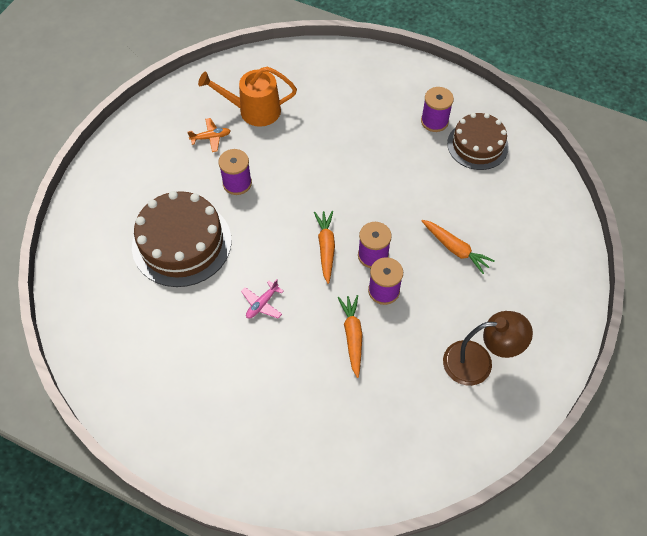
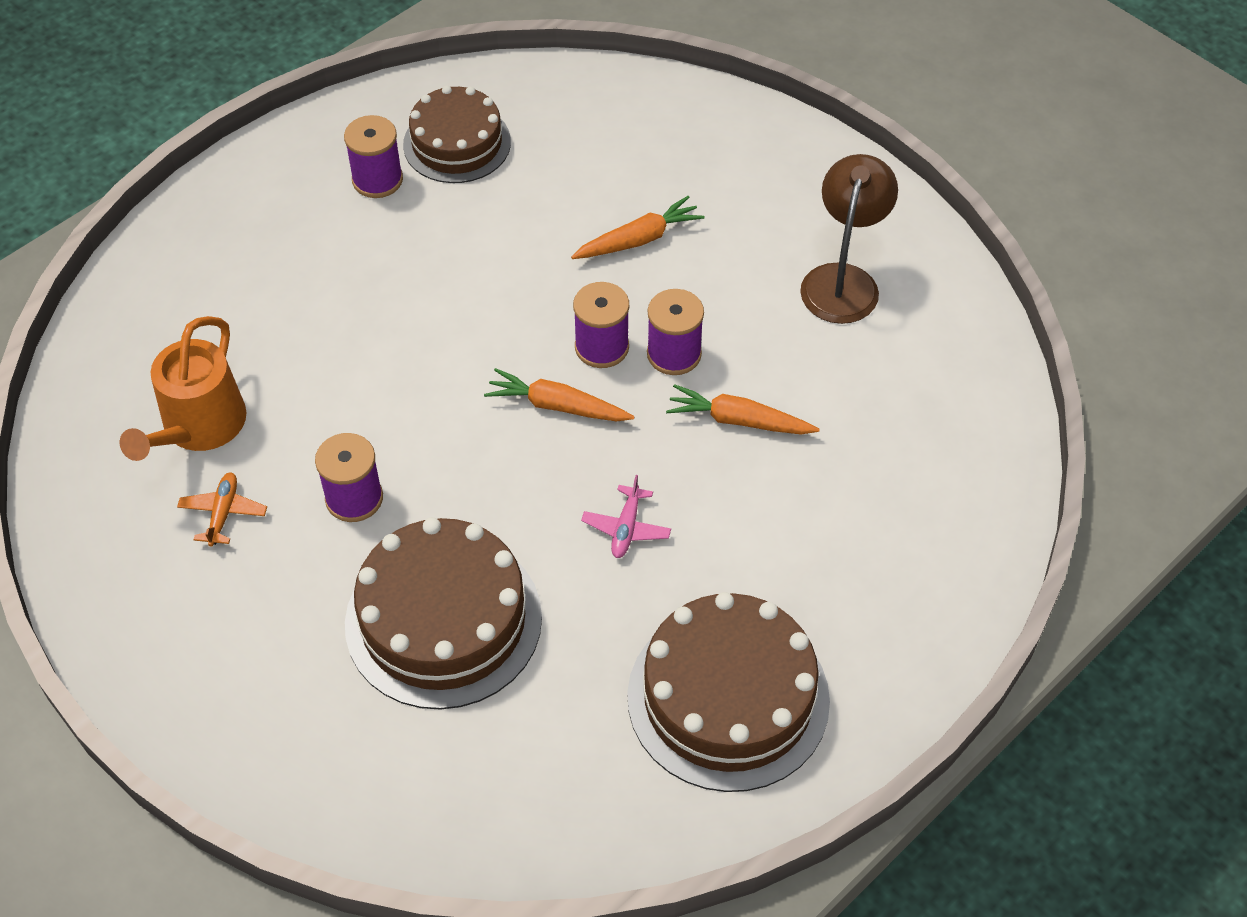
camera: 70 degrees left, 5 degrees down
(175, 383) = (728, 698): none -> brown cake
(262, 304) = (626, 528): pink plane -> pink plane turned 45 degrees clockwise

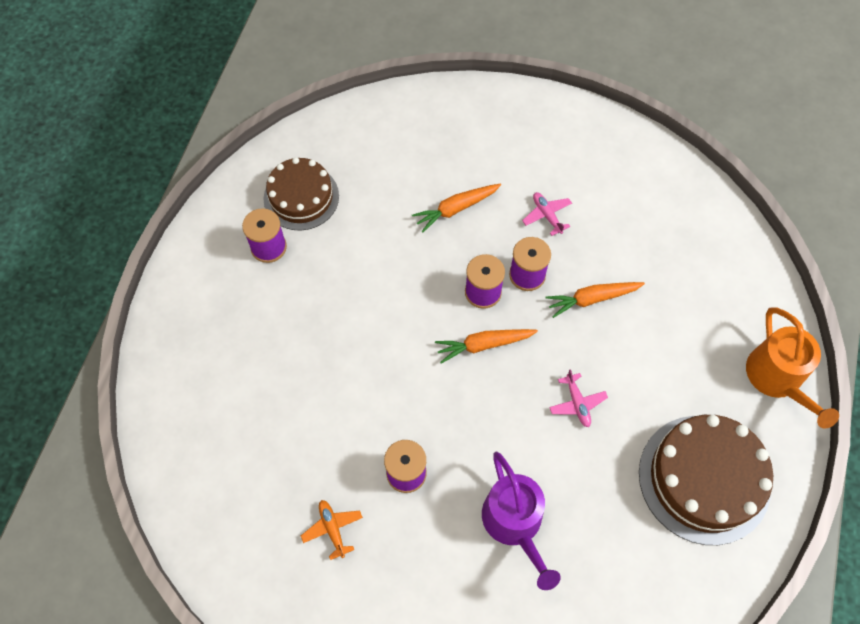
camera: 30 degrees left, 10 degrees up
(199, 426) = (275, 478): orange watering can -> orange watering can (777, 378)
(443, 620) = (515, 523): brown cake -> purple watering can
(639, 239) = (456, 209): orange carrot -> orange carrot turned 150 degrees counterclockwise
(753, 298) = (547, 215): none -> pink plane
(843, 280) = (588, 178): brown lamp -> none

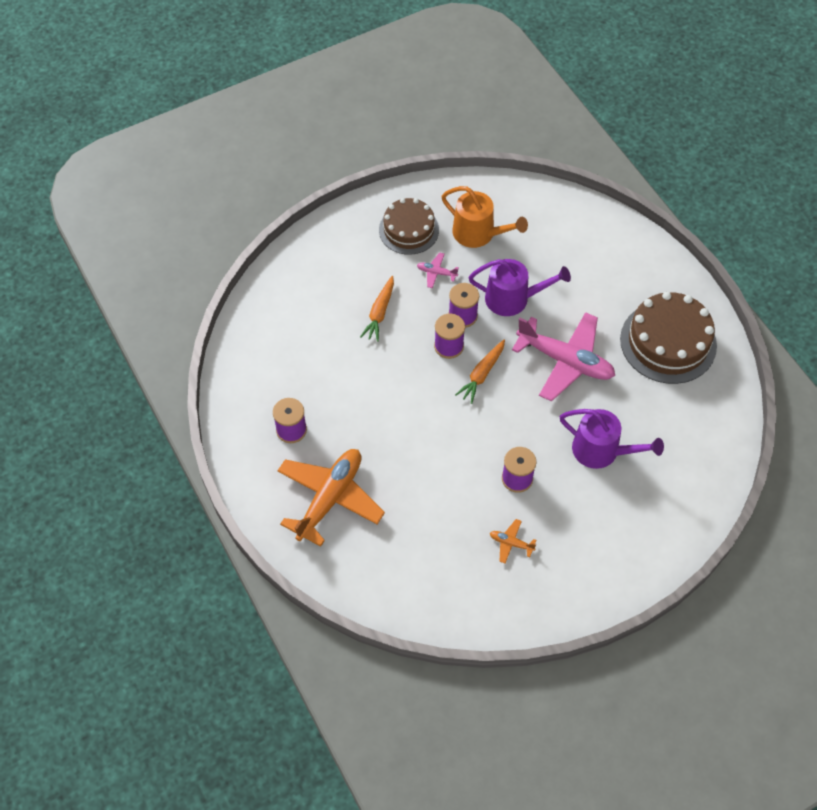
camera: 45 degrees left, 5 degrees down
(231, 336) = (330, 498): none -> orange plane
(301, 197) = (276, 384): brown cake -> brown cake (409, 230)
(577, 403) = (565, 361): pink plane -> pink plane, size x2.40
(592, 299) = (512, 299): orange carrot -> purple watering can
(777, 378) = (650, 259): orange watering can -> orange watering can (478, 233)

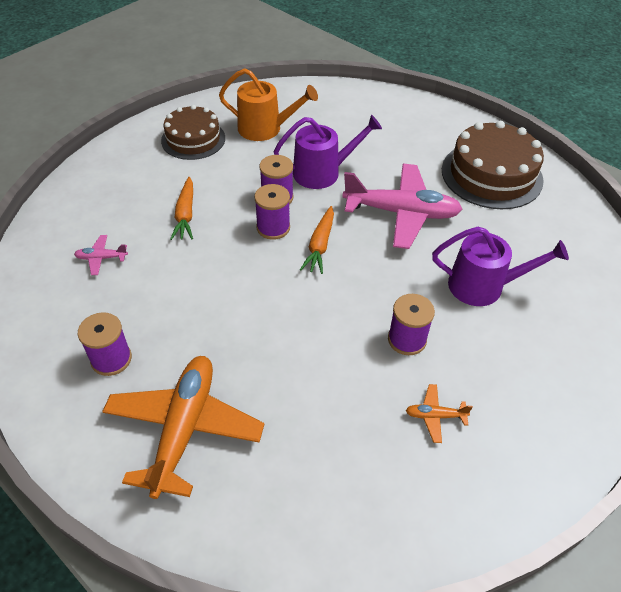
camera: 20 degrees left, 10 degrees down
(436, 273) = (235, 168): pink plane -> pink plane (101, 258)

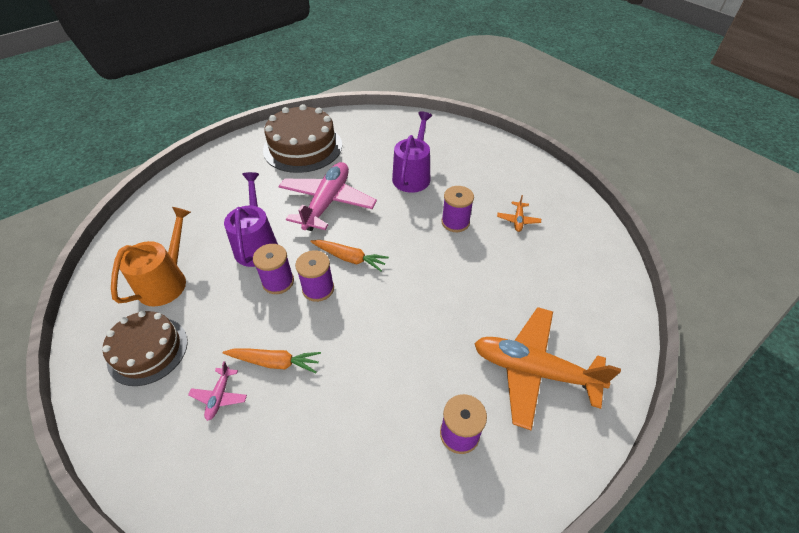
camera: 80 degrees left, 0 degrees up
(101, 258) = (318, 450): pink plane -> pink plane (219, 396)

